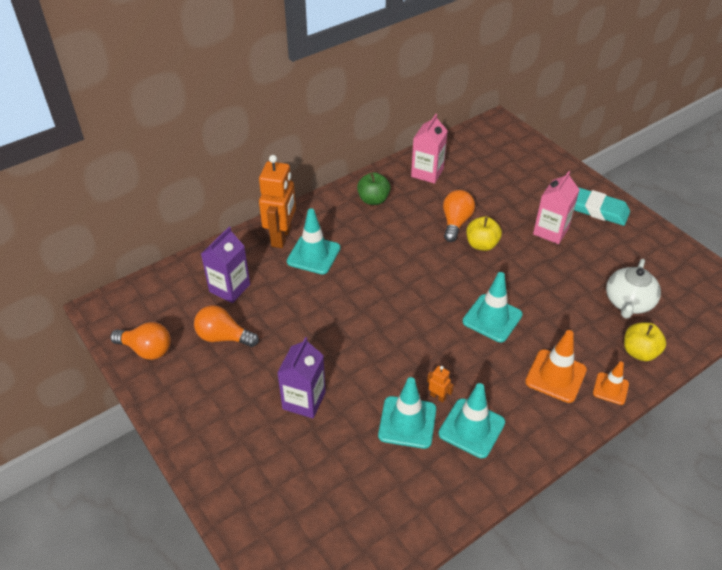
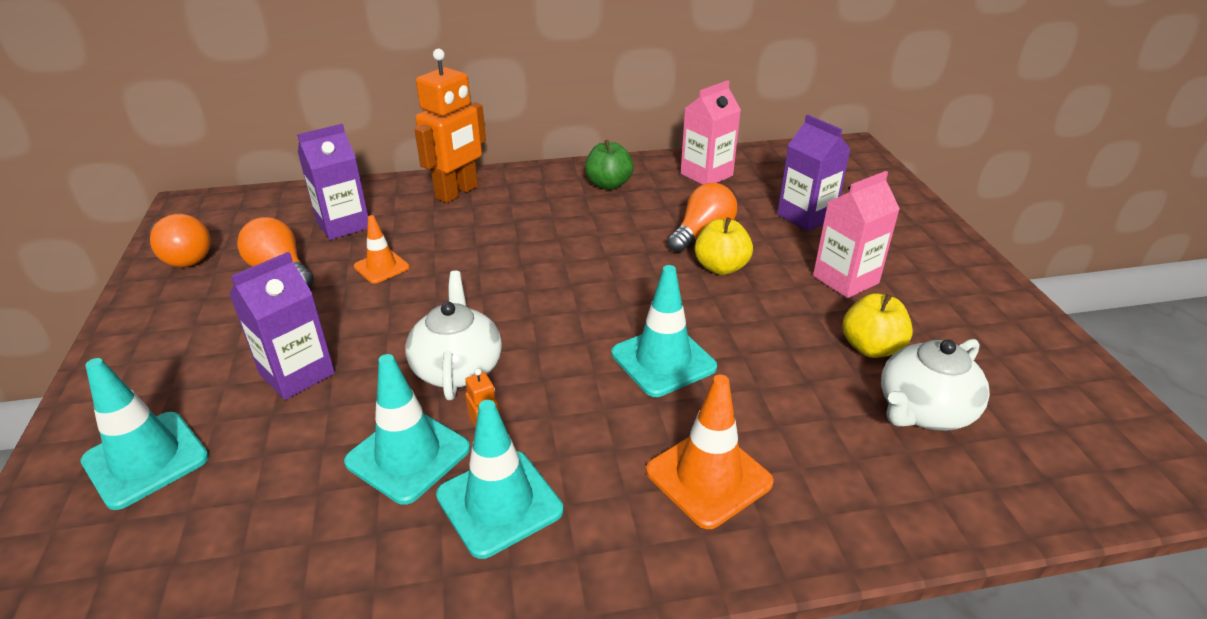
camera: 25 degrees right, 10 degrees down
(313, 255) = (477, 219): turquoise traffic cone -> turquoise traffic cone (146, 459)
(389, 363) = (457, 368): none -> white teapot
(504, 190) = (806, 216): none -> purple carton
(597, 209) = (945, 273): turquoise eraser -> none
(610, 388) = (800, 534): orange traffic cone -> orange traffic cone (381, 267)
(639, 352) = (898, 494): yellow apple -> yellow apple (871, 348)

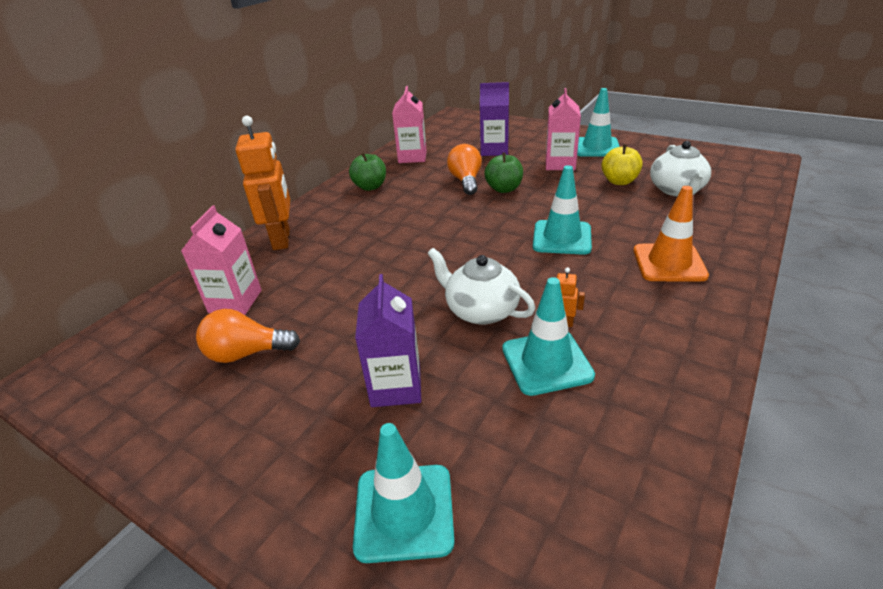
camera: 45 degrees left, 0 degrees up
(184, 257) = (131, 405): orange light bulb -> none
(343, 225) = (235, 301): purple carton -> pink carton
(381, 267) = (320, 302): orange traffic cone -> none
(499, 503) = (626, 340): turquoise traffic cone -> turquoise traffic cone (596, 147)
(721, 267) = (504, 189): yellow apple -> green apple

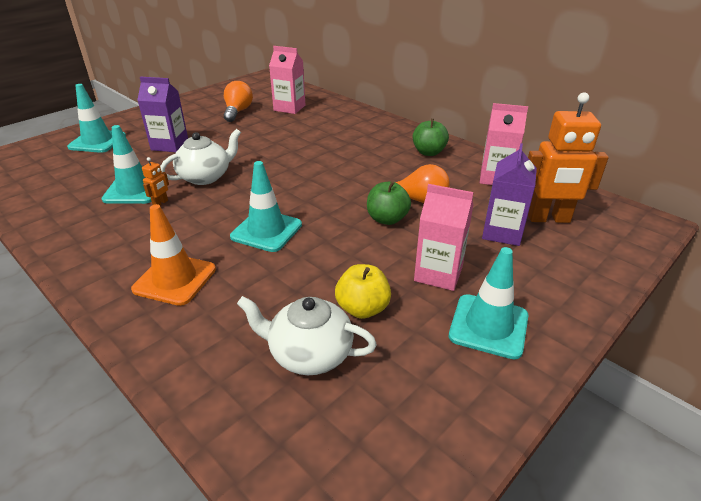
camera: 100 degrees right, 0 degrees up
(282, 239) = (355, 119): orange robot -> orange robot (548, 219)

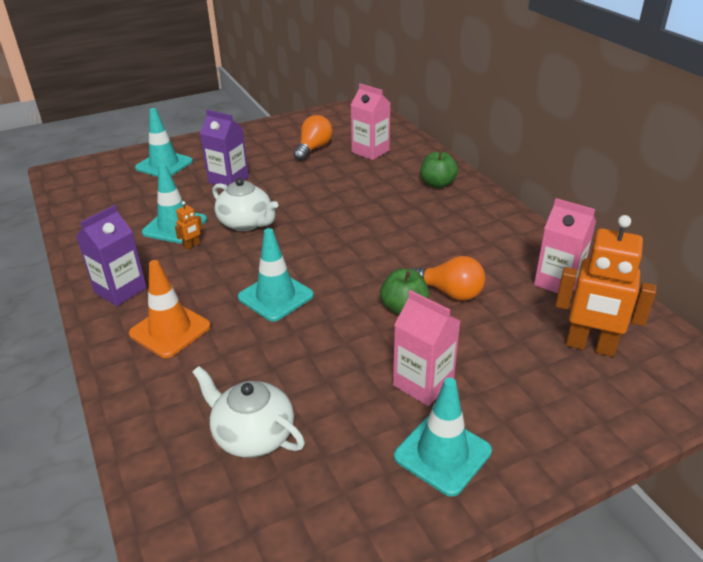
camera: 20 degrees right, 0 degrees up
(206, 177) = (246, 223): white teapot -> white teapot turned 60 degrees clockwise
(362, 308) = (325, 402): yellow apple -> none
(428, 152) = (497, 234): green apple -> green apple (437, 184)
(502, 232) = (523, 351): purple carton -> purple carton (120, 290)

